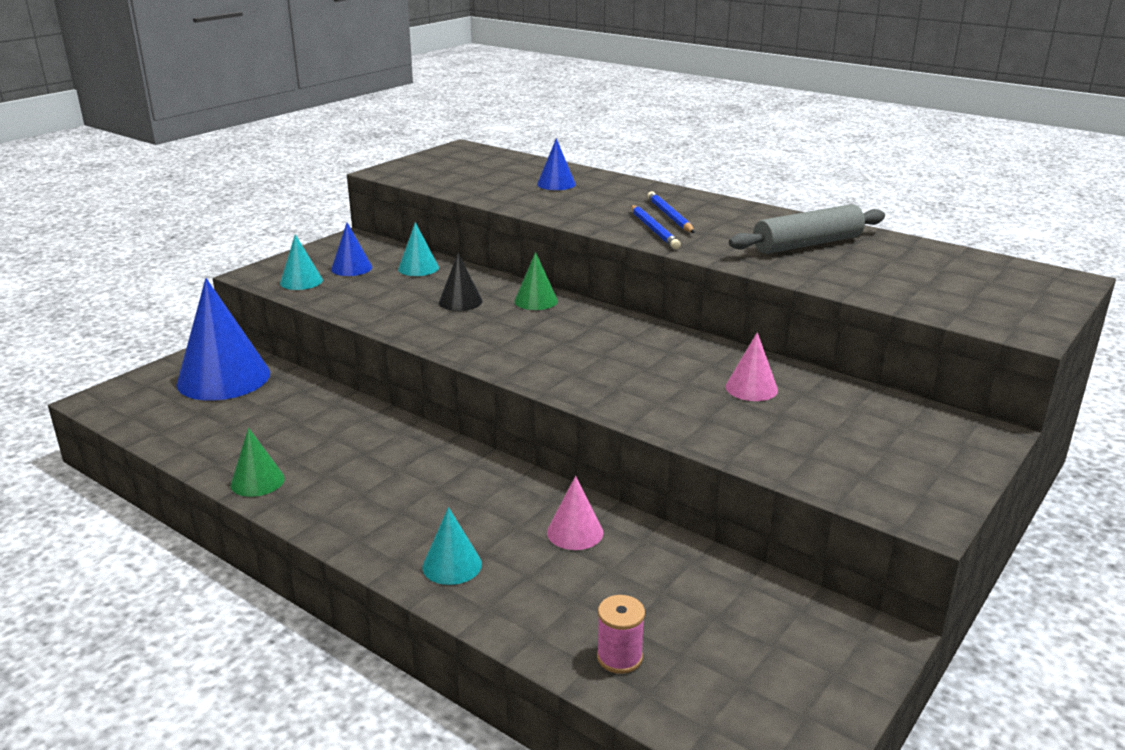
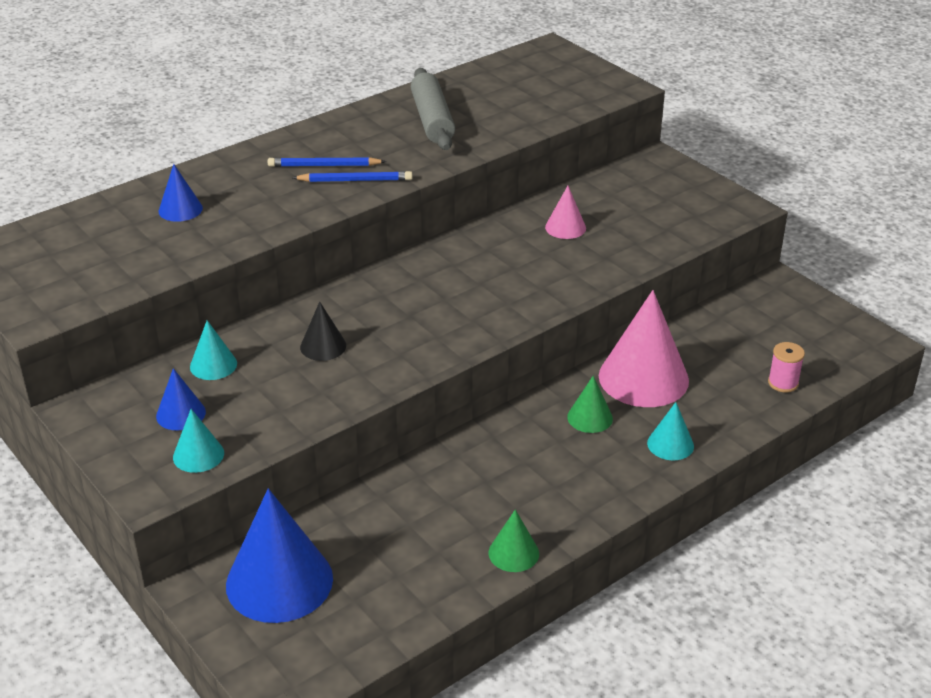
camera: 75 degrees left, 10 degrees up
(536, 301) = (347, 300): green cone -> green cone (590, 417)
(575, 532) = (643, 378): pink cone -> pink cone, size x2.05

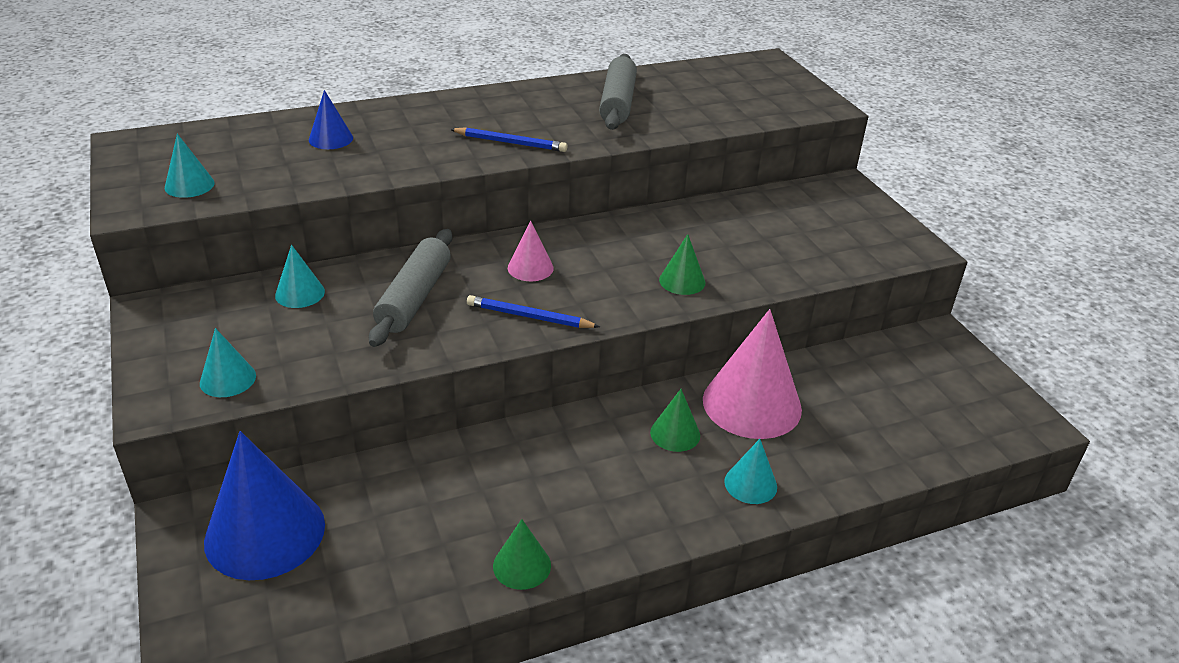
camera: 15 degrees right, 0 degrees up
(76, 283) = (189, 185): none -> turquoise cone
(181, 414) = (238, 334): blue cone -> none
(323, 346) = (414, 297): black cone -> grey rolling pin
(324, 165) = (489, 124): blue pencil -> blue pencil (529, 316)
(554, 280) = (682, 281): none -> green cone
(565, 227) = (719, 232): pink cone -> pink cone (530, 268)
(783, 383) = (906, 444): pink spool -> none

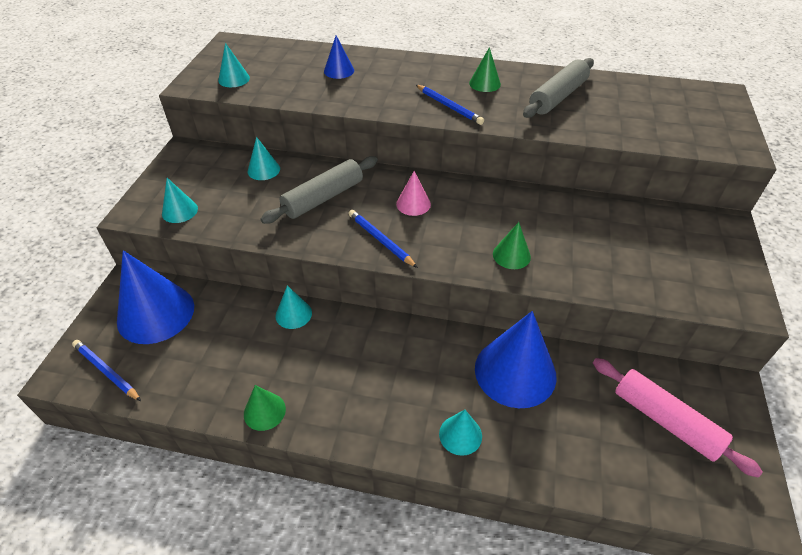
camera: 35 degrees right, 10 degrees up
(261, 627) = (106, 371): none -> blue pencil
(458, 453) = (293, 314): none -> turquoise cone
(675, 433) = (439, 367): green cone -> green cone (485, 83)
(752, 404) = (515, 372): pink cone -> blue cone
(913, 386) = (665, 421): none -> pink rolling pin

